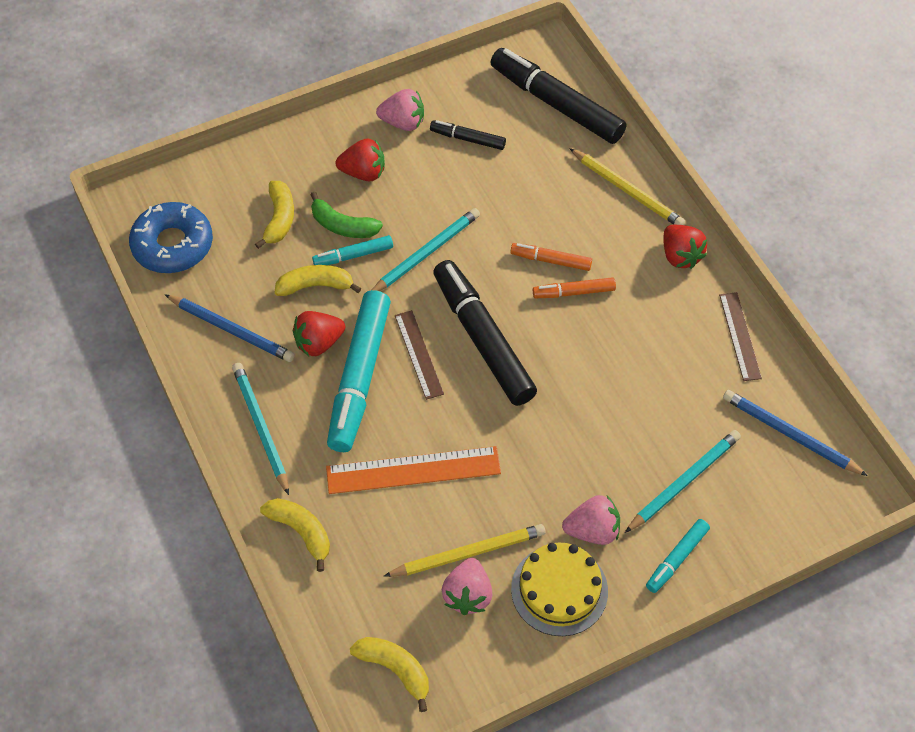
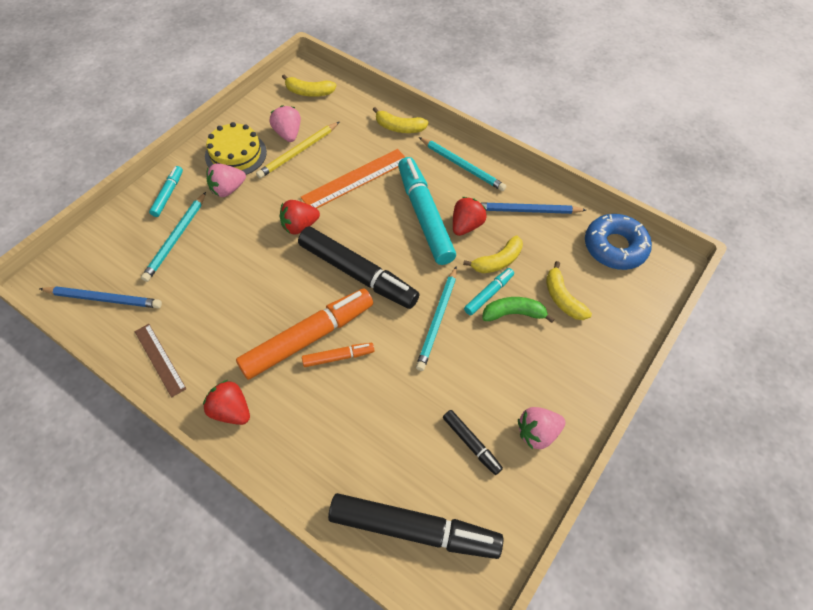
camera: 150 degrees right, 0 degrees up
(363, 173) = (532, 366): red strawberry -> red strawberry (299, 226)
(419, 354) = (395, 246): brown ruler -> none
(468, 139) = (471, 443): black marker -> black marker turned 60 degrees clockwise
(574, 292) = (307, 338): orange marker -> orange marker, size x2.06
(627, 190) = (302, 458): yellow pencil -> none

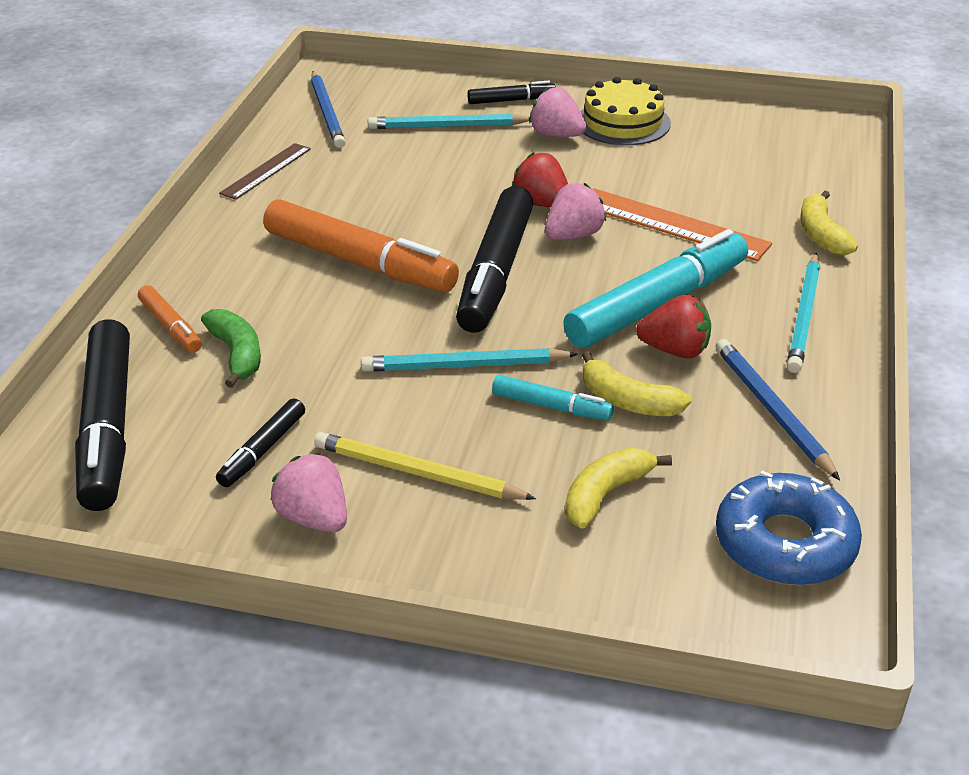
camera: 70 degrees right, 20 degrees down
(168, 194) = (511, 100): turquoise marker -> black marker
(231, 410) = (220, 238): red strawberry -> none
(288, 134) = (701, 148): pink strawberry -> pink strawberry (573, 235)
(298, 152) = (676, 165): yellow pencil -> yellow pencil (418, 473)
(309, 92) = (803, 140): yellow banana -> none
(338, 357) = (343, 294): orange marker -> orange marker (170, 326)
(513, 313) = (531, 442): green banana -> green banana (237, 354)

